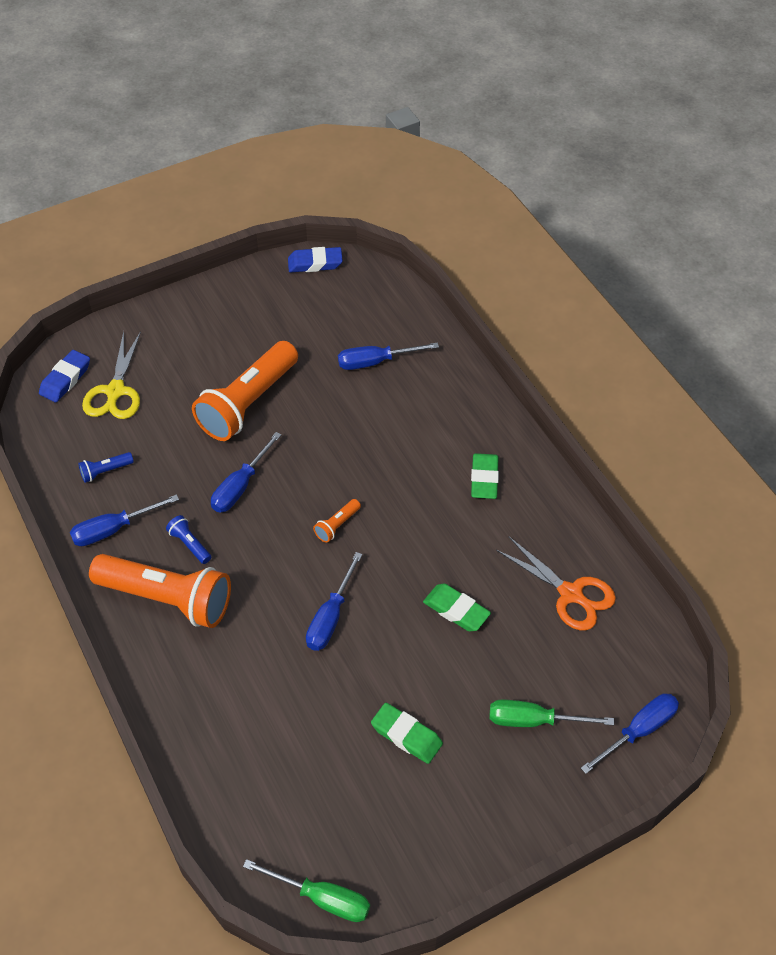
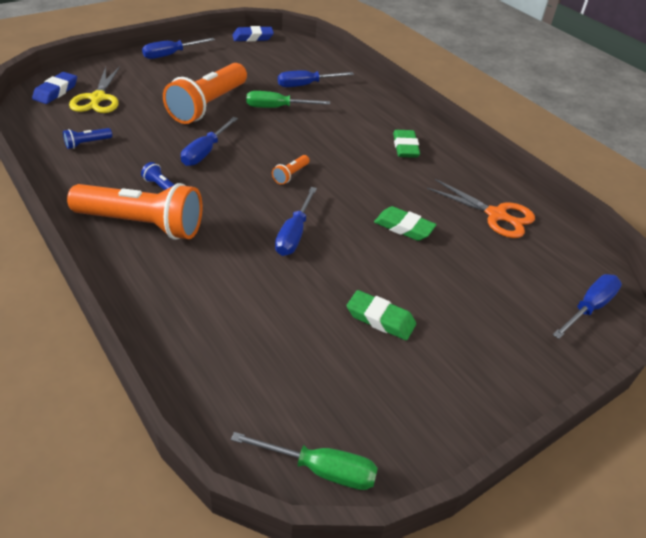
camera: 10 degrees left, 10 degrees down
(113, 529) = (93, 179): blue screwdriver -> blue screwdriver (171, 55)
(534, 721) = (494, 303): green screwdriver -> green screwdriver (277, 108)

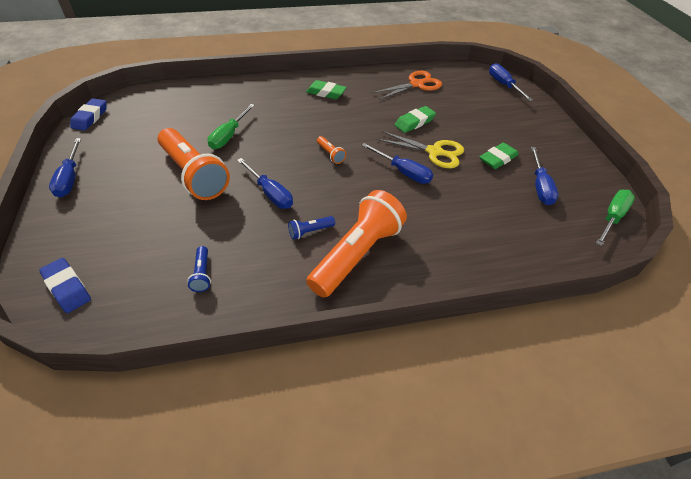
camera: 65 degrees left, 5 degrees up
(98, 98) = (115, 252): yellow scissors -> yellow scissors (434, 152)
(306, 85) = (205, 111): blue screwdriver -> blue screwdriver (540, 186)

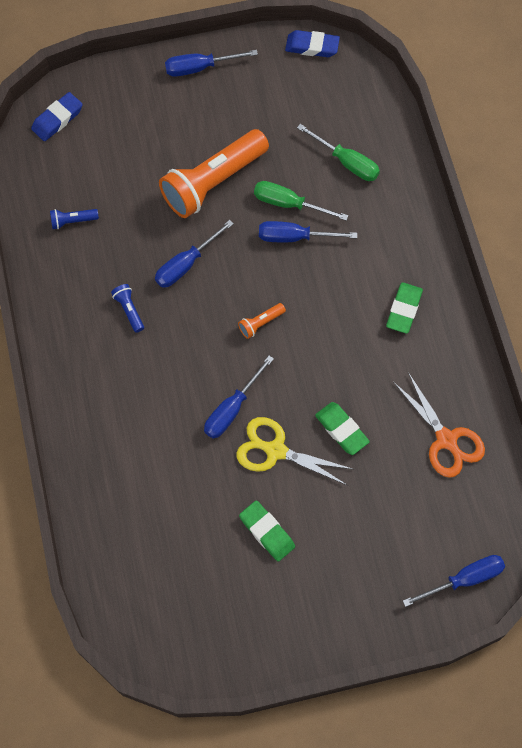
camera: 90 degrees right, 20 degrees up
(357, 254) = (99, 357): orange flashlight -> none
(434, 152) = (276, 450): yellow scissors -> yellow scissors turned 90 degrees clockwise
(540, 186) = (214, 575): blue screwdriver -> blue screwdriver (295, 237)
(612, 217) = (161, 650): green screwdriver -> green screwdriver (346, 162)

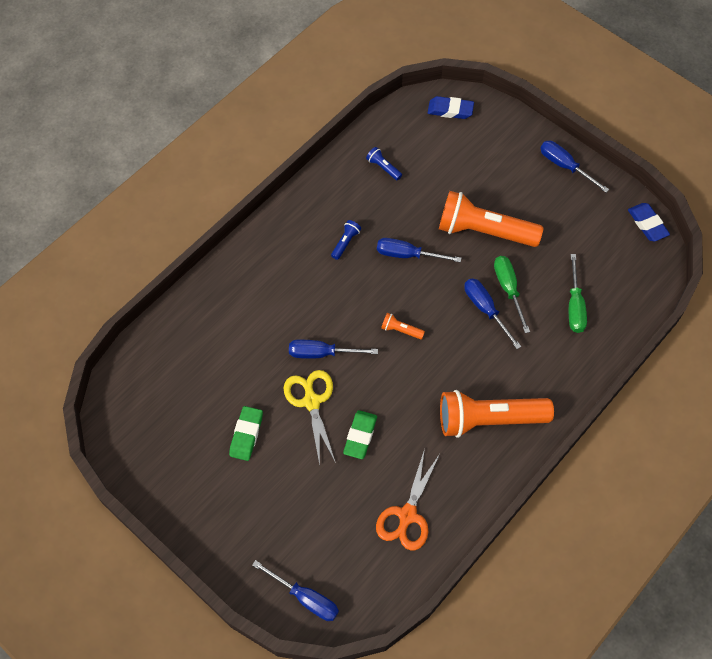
camera: 55 degrees right, 5 degrees down
(404, 310) = (488, 419): green eraser -> orange flashlight

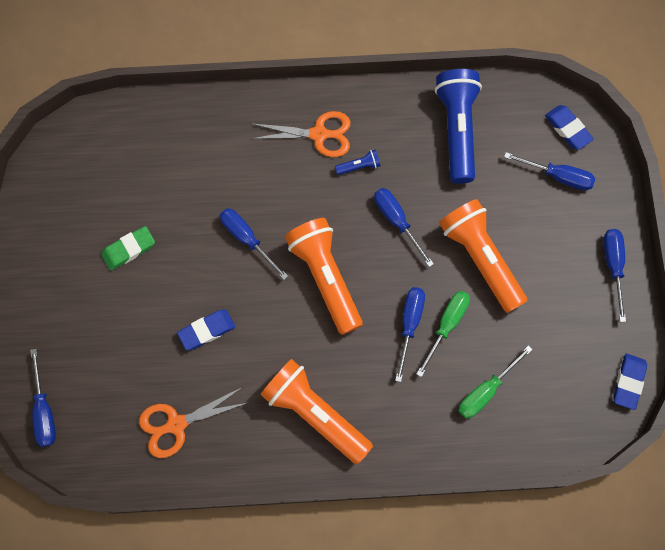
camera: 45 degrees right, 10 degrees up
(296, 246) = (319, 134): none -> orange scissors
(311, 402) = (200, 269): yellow scissors -> none
(360, 436) = (207, 331): green eraser -> blue eraser
(383, 167) = (457, 130): blue flashlight -> blue flashlight, size x2.47
(400, 330) = (325, 277): orange flashlight -> orange flashlight, size x2.47
(475, 142) = (558, 176): none -> blue screwdriver

